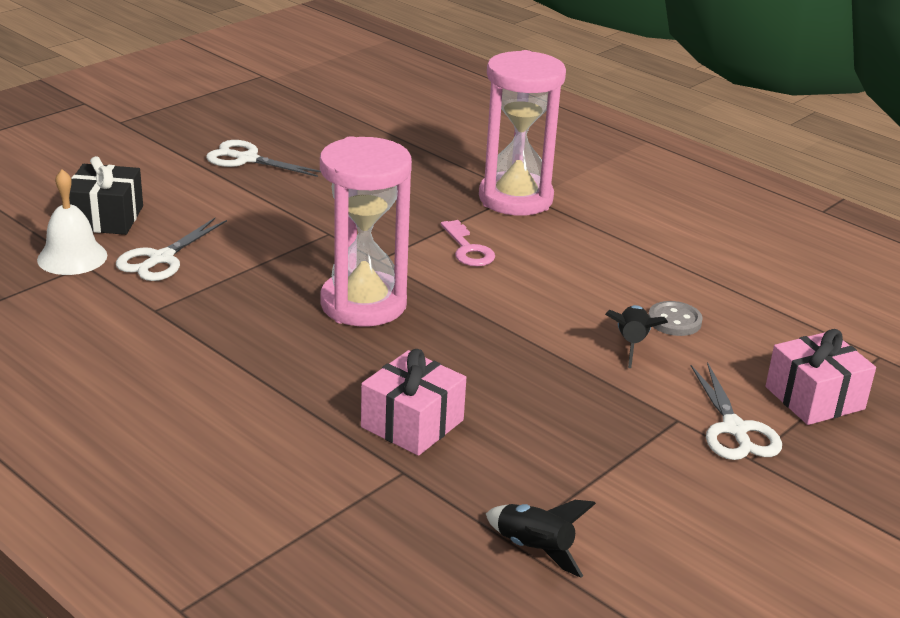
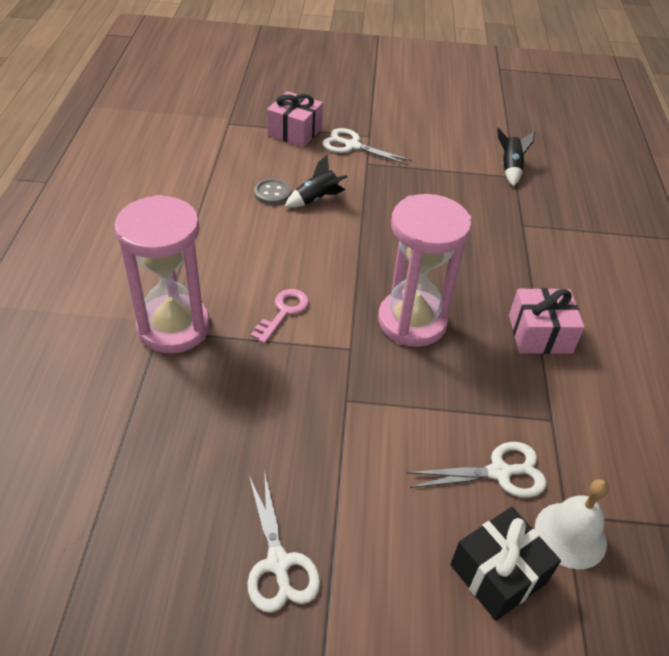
camera: 130 degrees left, 15 degrees up
(412, 423) = (488, 240): pink gift -> pink gift (540, 334)
(734, 429) = (352, 146): white scissors -> white scissors turned 105 degrees counterclockwise

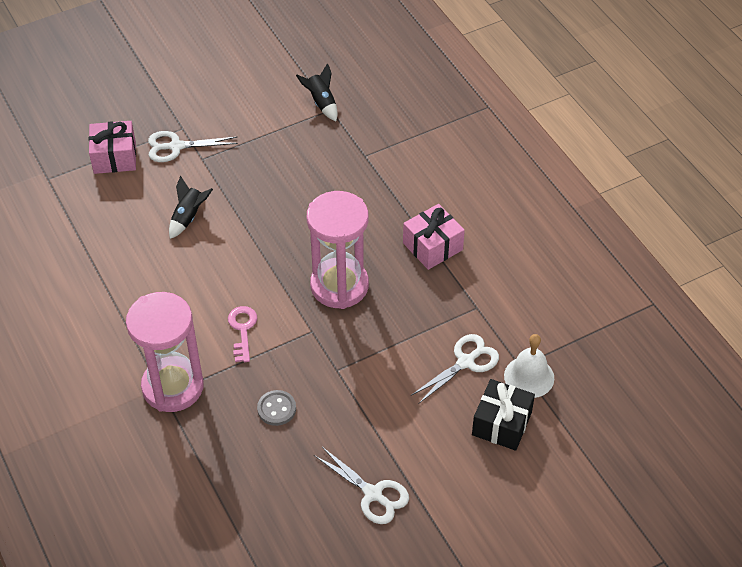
camera: 30 degrees left, 5 degrees up
(272, 193) = (148, 231): grey button -> grey button (276, 409)

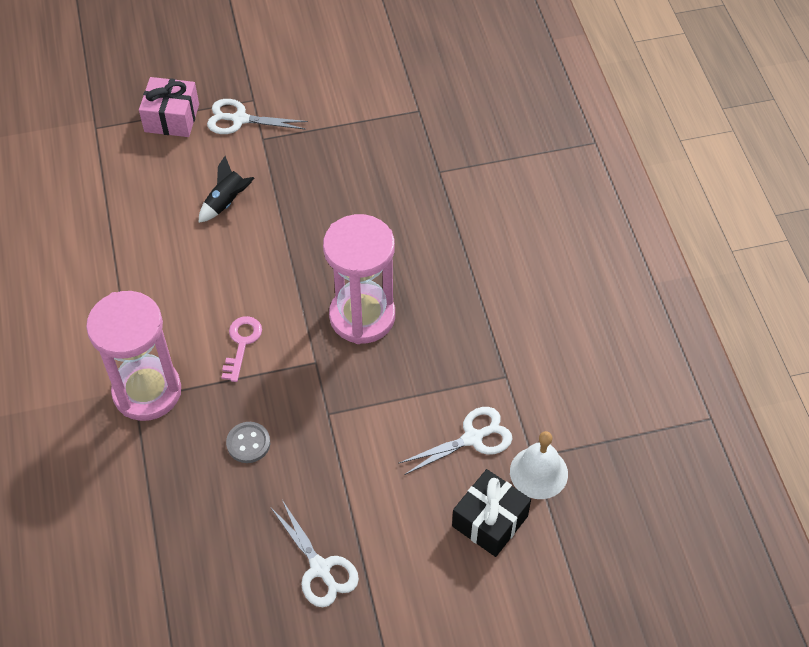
camera: 15 degrees right, 5 degrees up
(321, 103) = (411, 101): black rocket -> none
(432, 246) = (479, 293): pink gift -> none

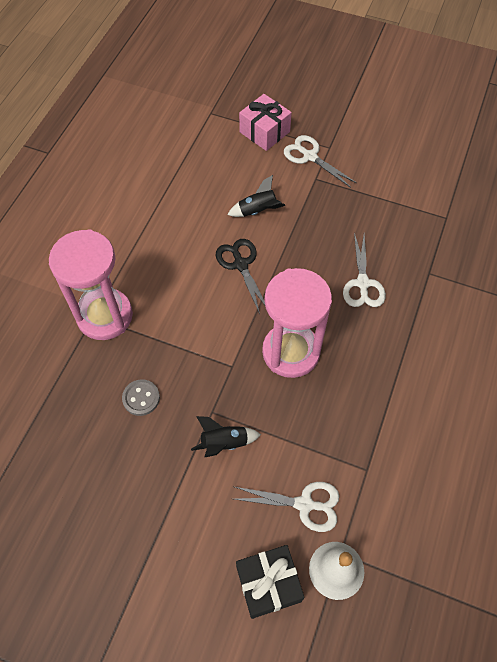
camera: 35 degrees right, 5 degrees up
(242, 343) = (192, 320): pink key -> none
(250, 264) = (241, 265): none -> black scissors
(320, 568) = (117, 531): white scissors -> white scissors (362, 283)
(361, 432) = (224, 443): none -> black rocket

